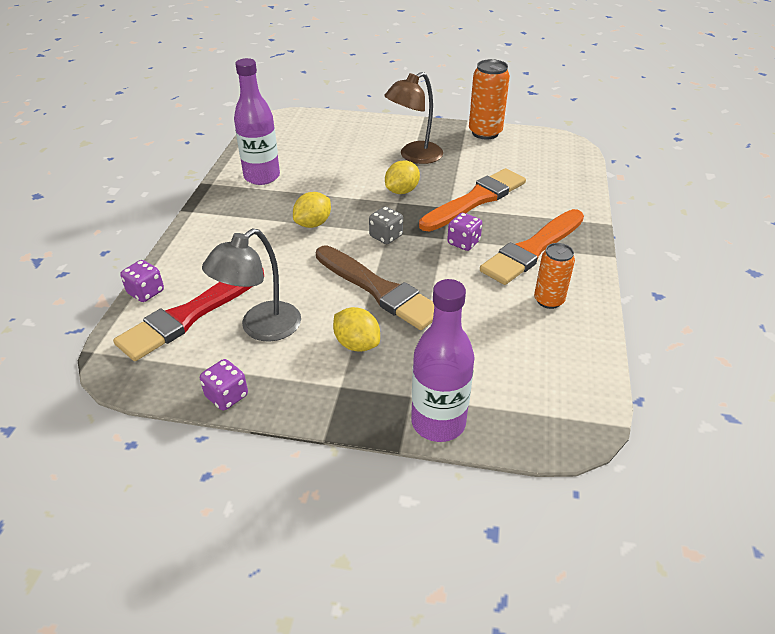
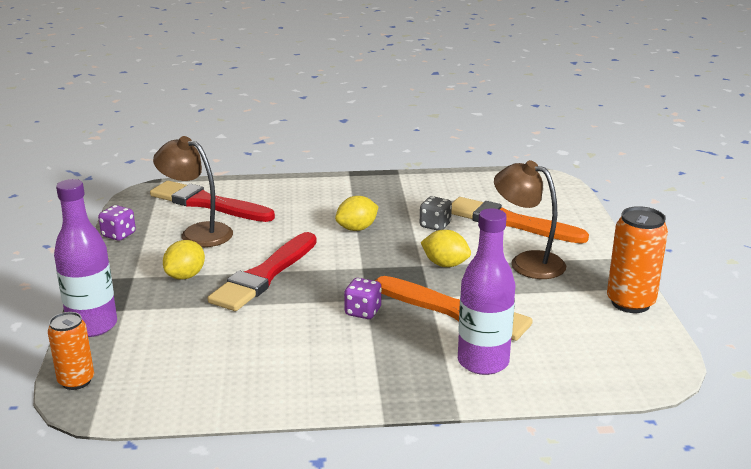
camera: 75 degrees right, 15 degrees down
(146, 292) = (231, 182): purple dice -> none
(261, 328) = (197, 233): grey lamp -> brown lamp
(262, 177) = (424, 191): purple bottle -> purple bottle (483, 362)
(313, 224) = (357, 228): yellow lemon -> yellow lemon turned 60 degrees counterclockwise
(379, 290) = (264, 275): brown brush -> red brush
(386, 236) = (353, 267): grey dice -> grey dice (435, 225)
(532, 249) = (370, 357): orange brush -> orange brush (509, 222)
(548, 300) = (277, 374): orange can -> orange can (76, 381)

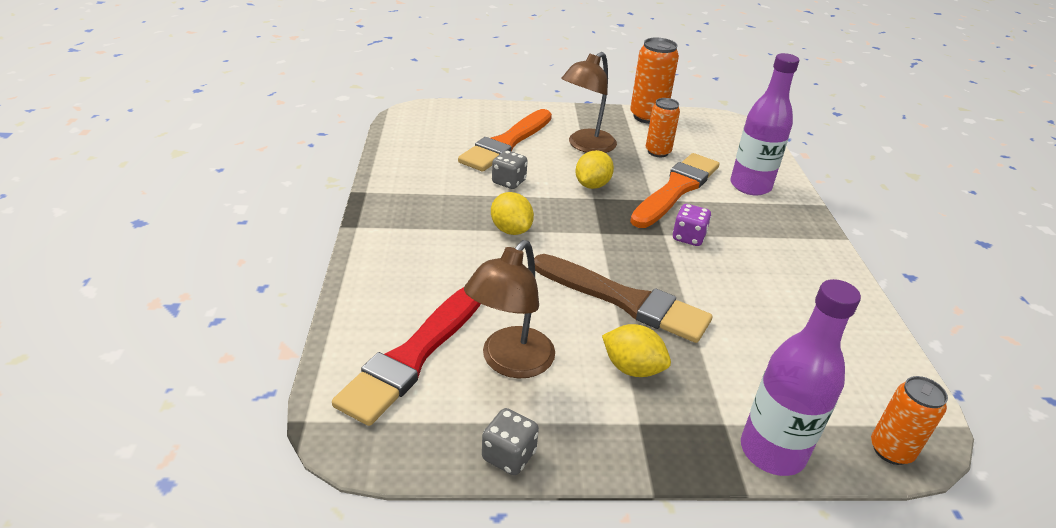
camera: 90 degrees left, 10 degrees up
(119, 235) = (509, 455): purple dice -> grey dice
(264, 275) = (625, 300): red brush -> brown brush
(538, 305) = (658, 152): none -> orange can

